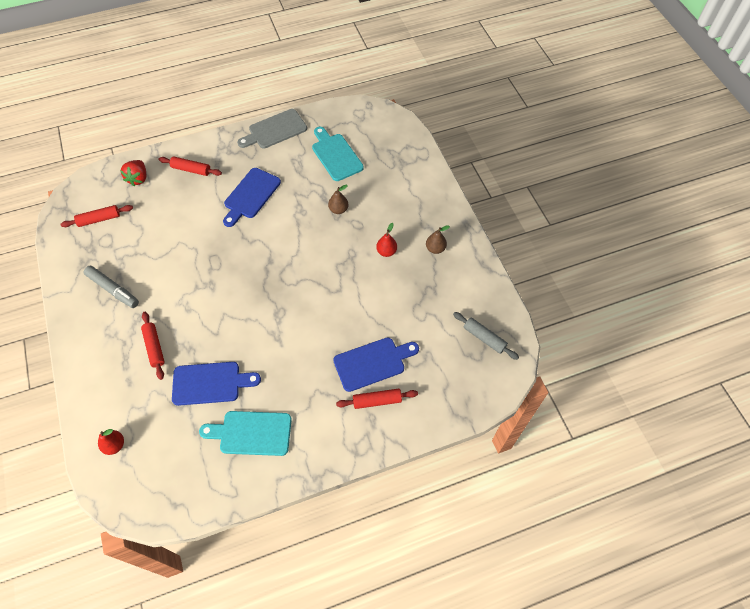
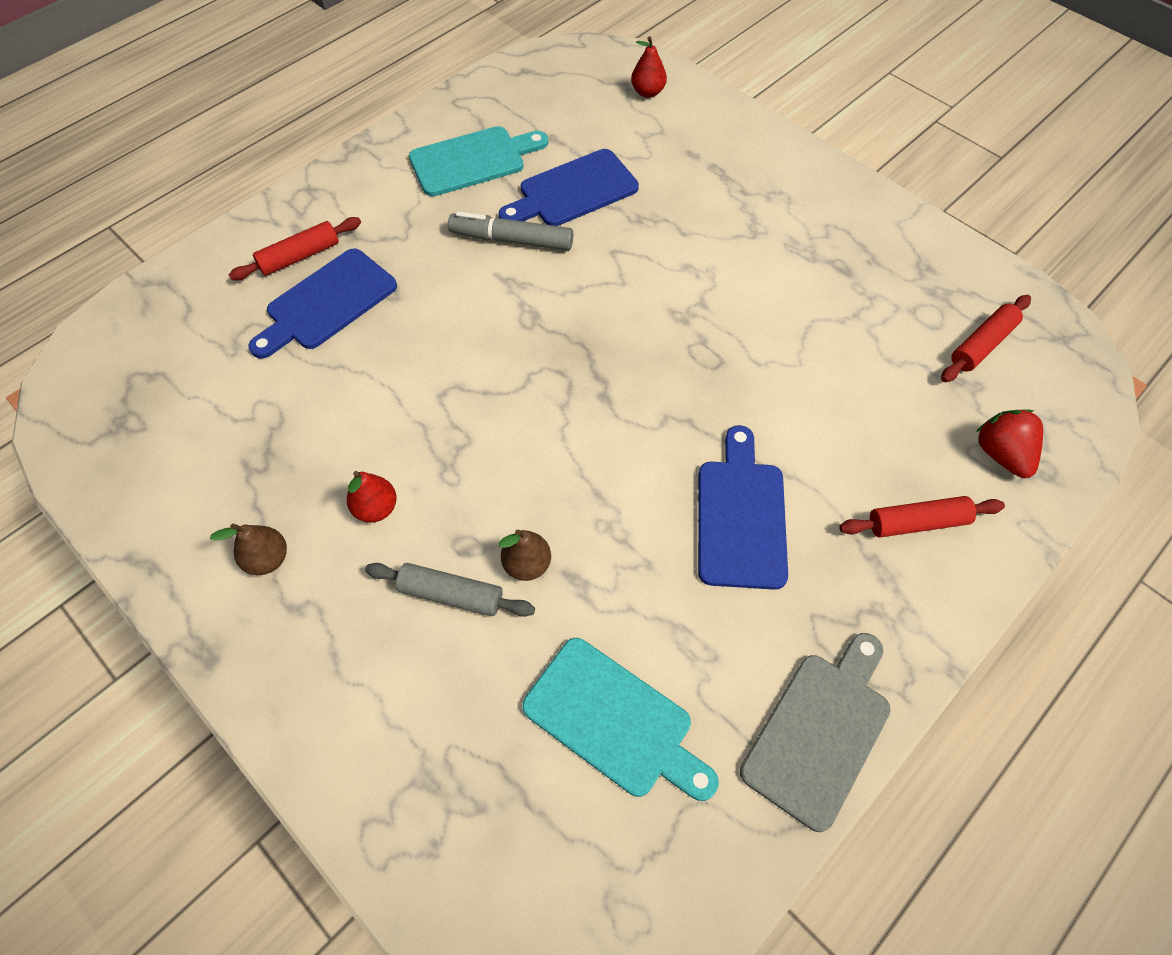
camera: 155 degrees right, 0 degrees up
(113, 289) = (834, 249): grey marker -> grey marker (512, 240)
(154, 347) = (693, 202): red rolling pin -> none
(484, 338) = (126, 414): grey rolling pin -> grey rolling pin (451, 594)

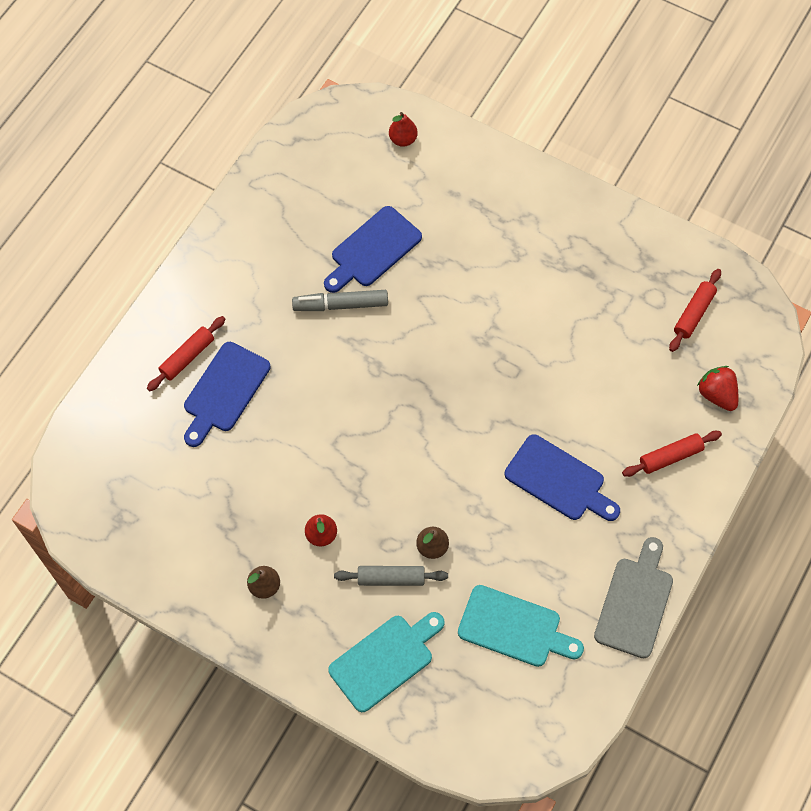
camera: 15 degrees left, 5 degrees up
(473, 160) = (286, 239): turquoise cutting board -> turquoise cutting board (385, 660)
(741, 516) = (559, 480): blue cutting board -> blue cutting board turned 135 degrees clockwise

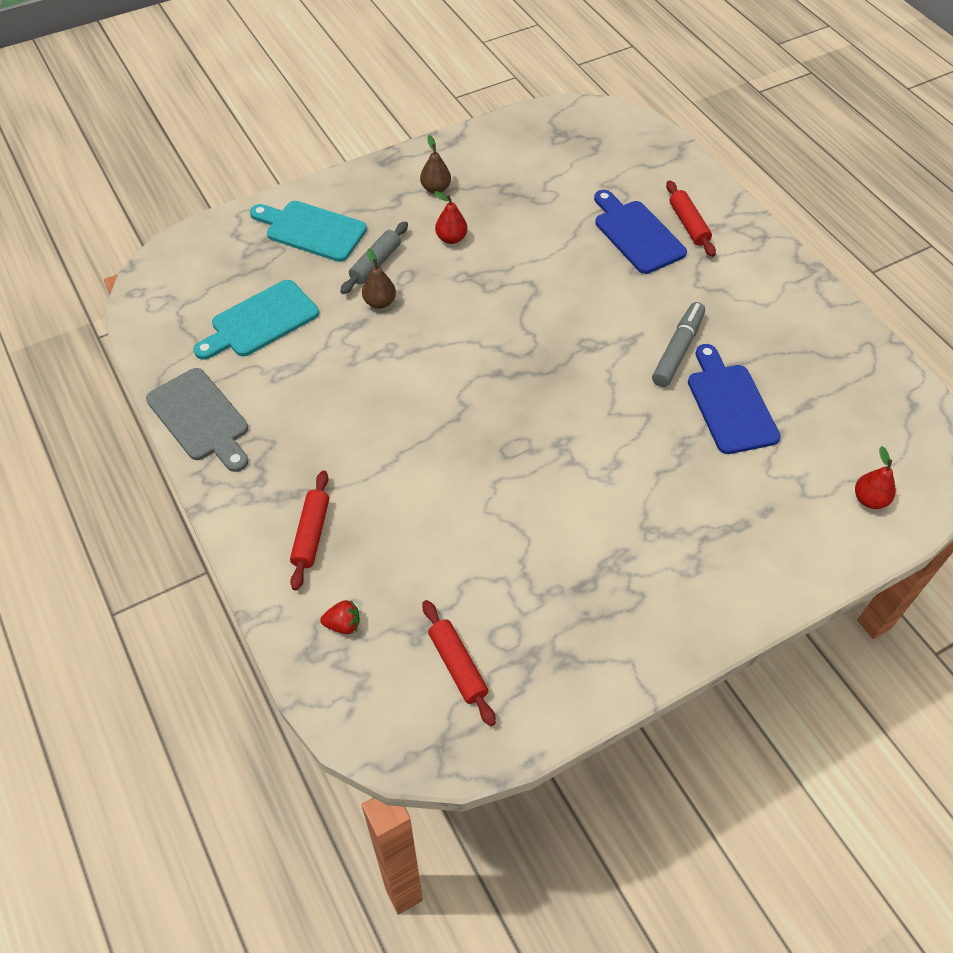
camera: 120 degrees right, 10 degrees down
(385, 660) = (311, 230): turquoise cutting board -> turquoise cutting board turned 120 degrees clockwise
(559, 480) = (364, 425): blue cutting board -> none
(717, 394) = (343, 624): red strawberry -> red strawberry, size x0.64

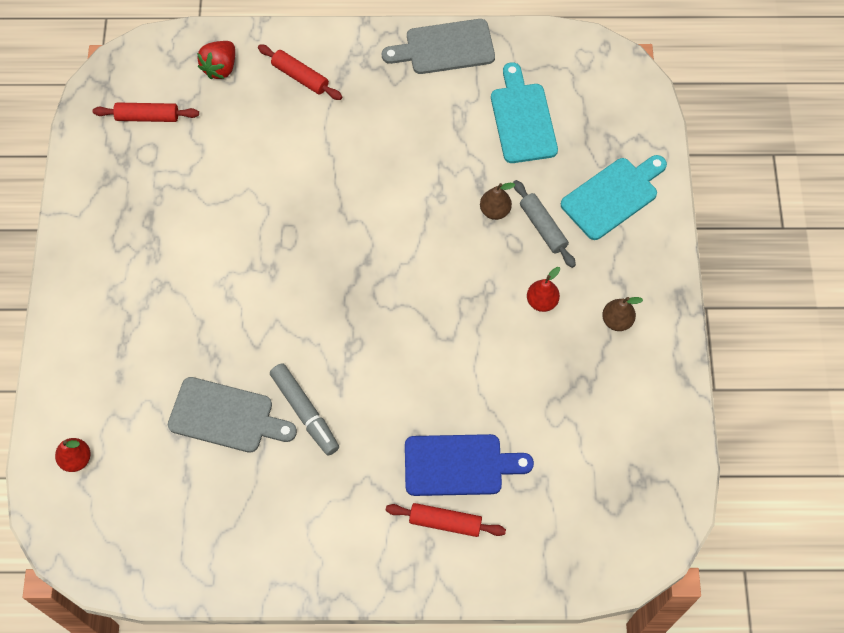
camera: 120 degrees right, 10 degrees up
(343, 624) = (220, 68): red strawberry -> red strawberry, size x1.55
(730, 404) = (226, 416): blue cutting board -> grey cutting board

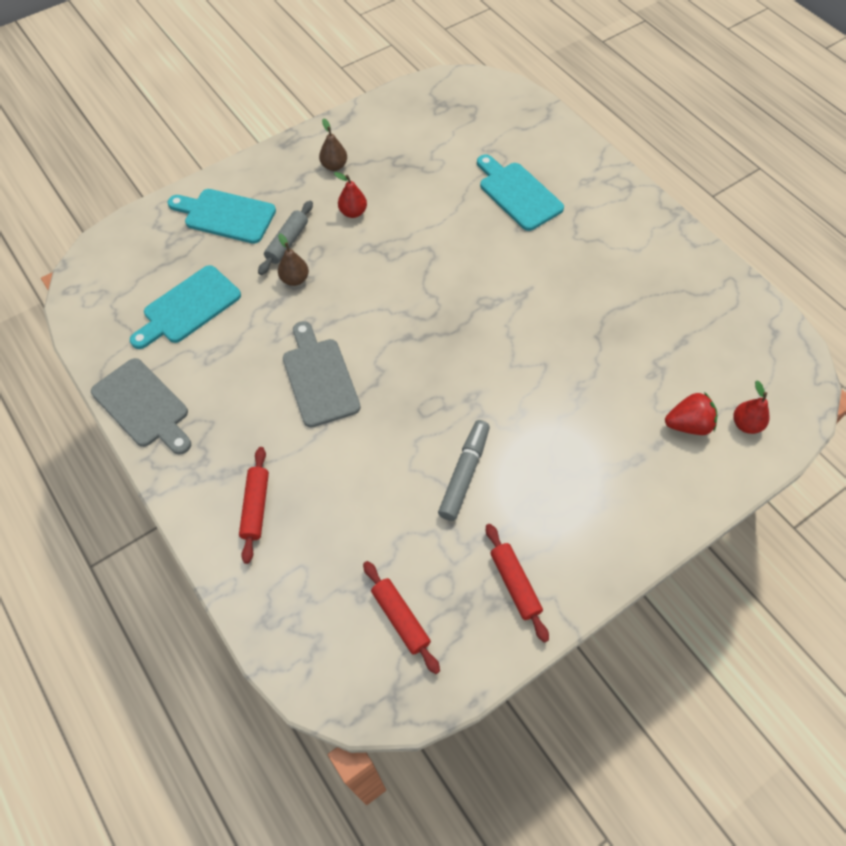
camera: 125 degrees left, 5 degrees down
(220, 68) = (293, 590): red strawberry -> red strawberry (688, 424)
(226, 416) = (616, 347): grey cutting board -> grey cutting board (319, 378)
(305, 411) = (565, 300): grey marker -> grey marker (464, 474)
(445, 522) = (563, 180): red rolling pin -> red rolling pin (515, 584)
(459, 465) = (518, 194): blue cutting board -> turquoise cutting board

